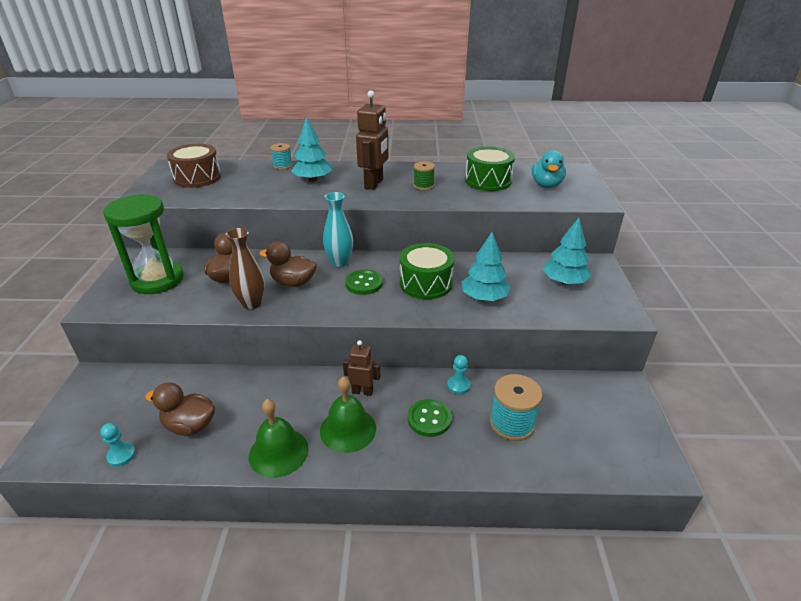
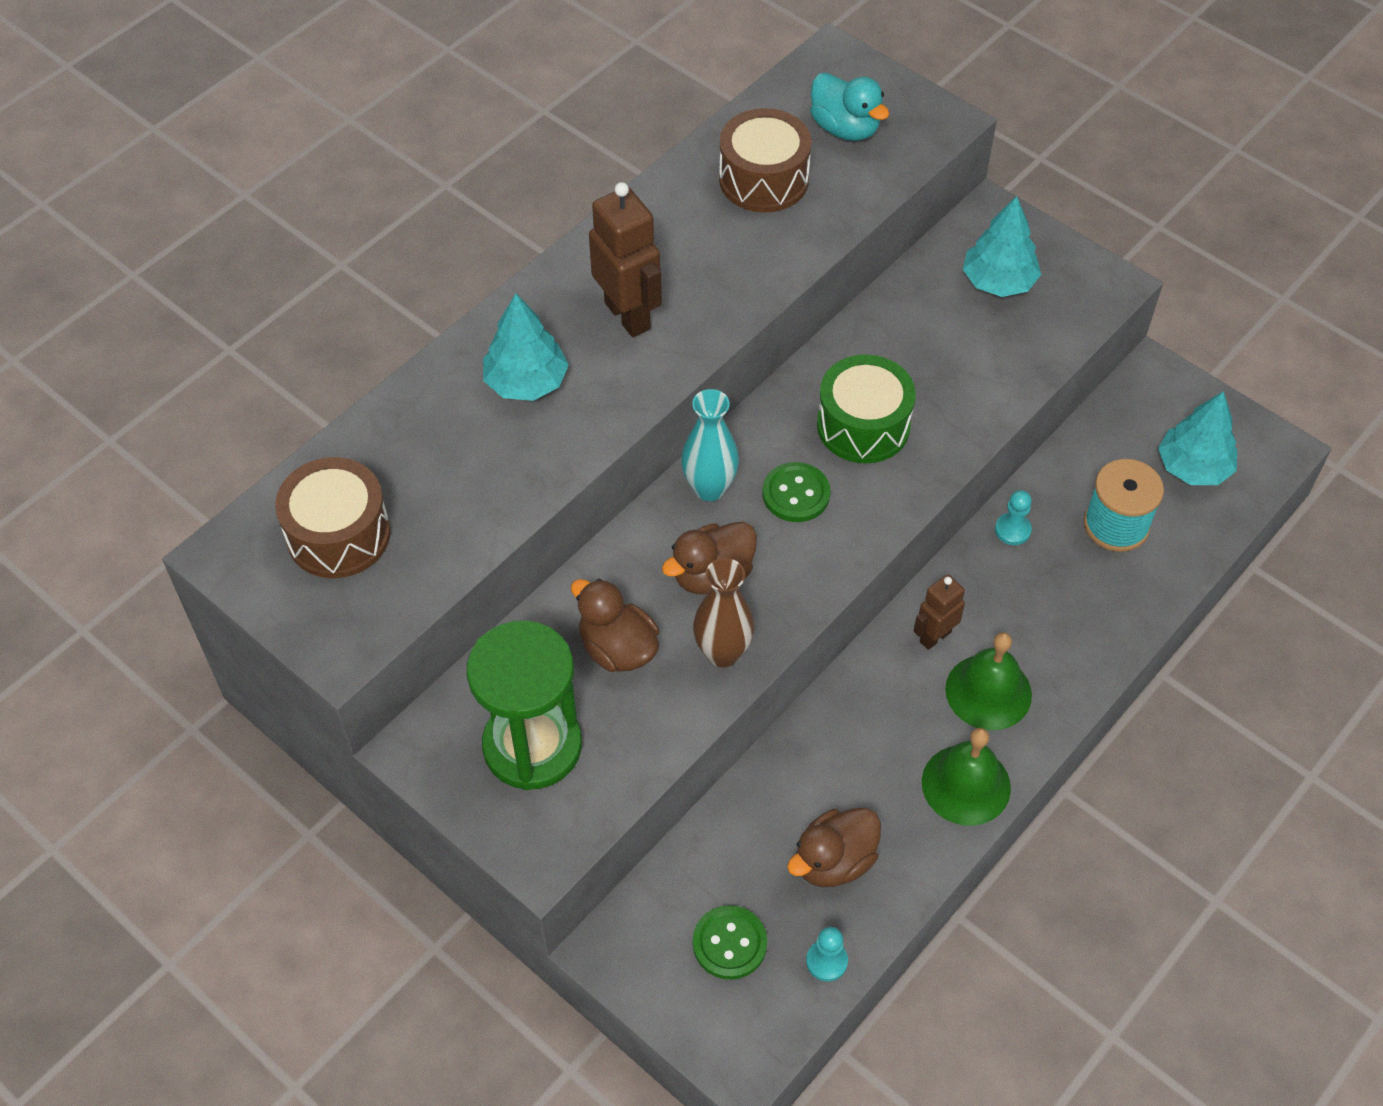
camera: 50 degrees left, 20 degrees up
(283, 166) = (417, 390): turquoise spool -> none
(423, 186) = (699, 262): green spool -> none
(429, 419) = (1042, 599): green button -> green button (729, 943)
(484, 297) = (953, 388): turquoise tree -> turquoise tree (1193, 467)
(488, 181) = (763, 179): green drum -> brown drum

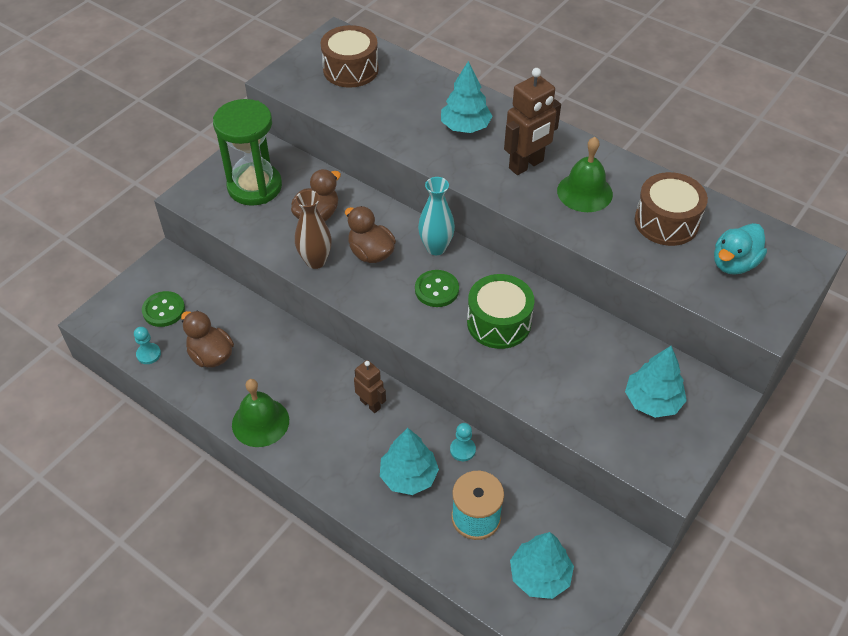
camera: 85 degrees right, 5 degrees down
(988, 692) = (329, 434): green bell -> green bell (584, 192)
(1056, 596) = (409, 476): none -> turquoise tree

